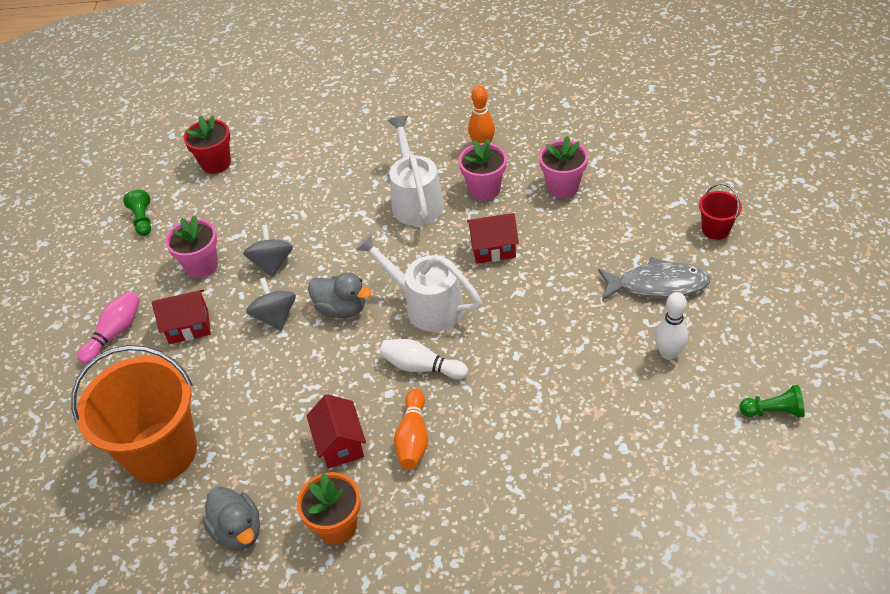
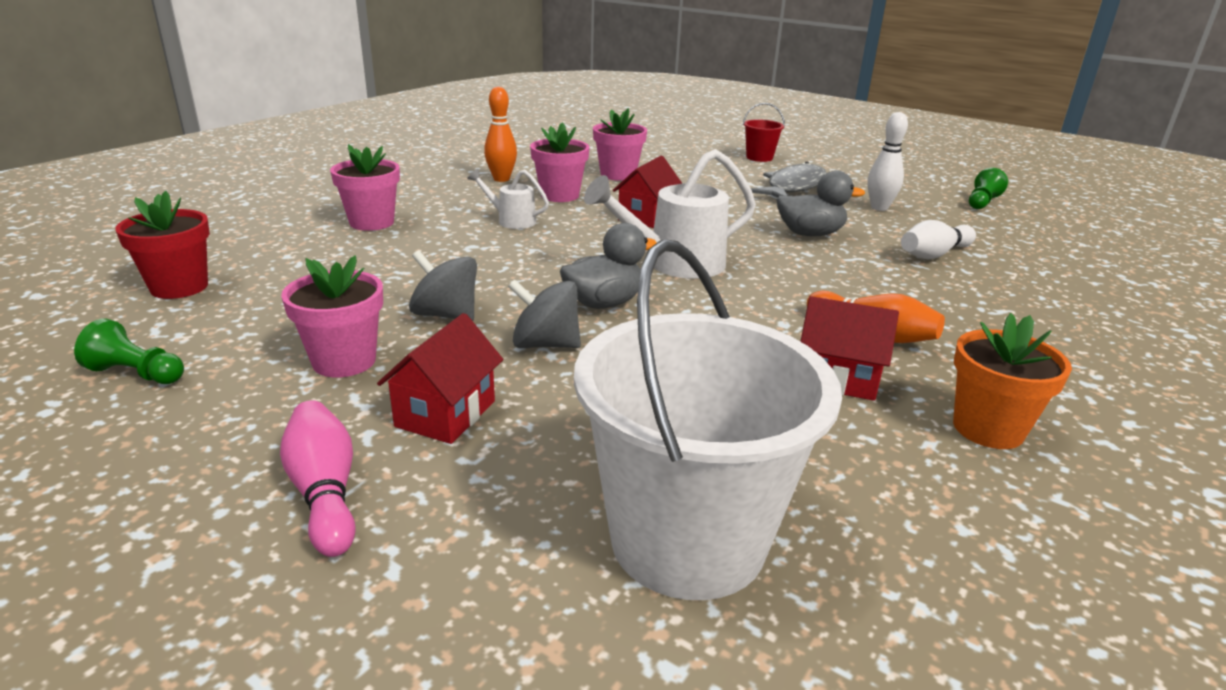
camera: 60 degrees left, 20 degrees down
(161, 452) = (687, 540): orange bucket -> white bucket
(238, 530) = (942, 518): grey duck -> grey duck (810, 234)
(350, 155) = (372, 222): none -> pink flower pot
(416, 200) = (511, 221): white watering can -> white watering can, size x0.54
(421, 367) = (765, 295): white bowling pin -> white bowling pin (934, 254)

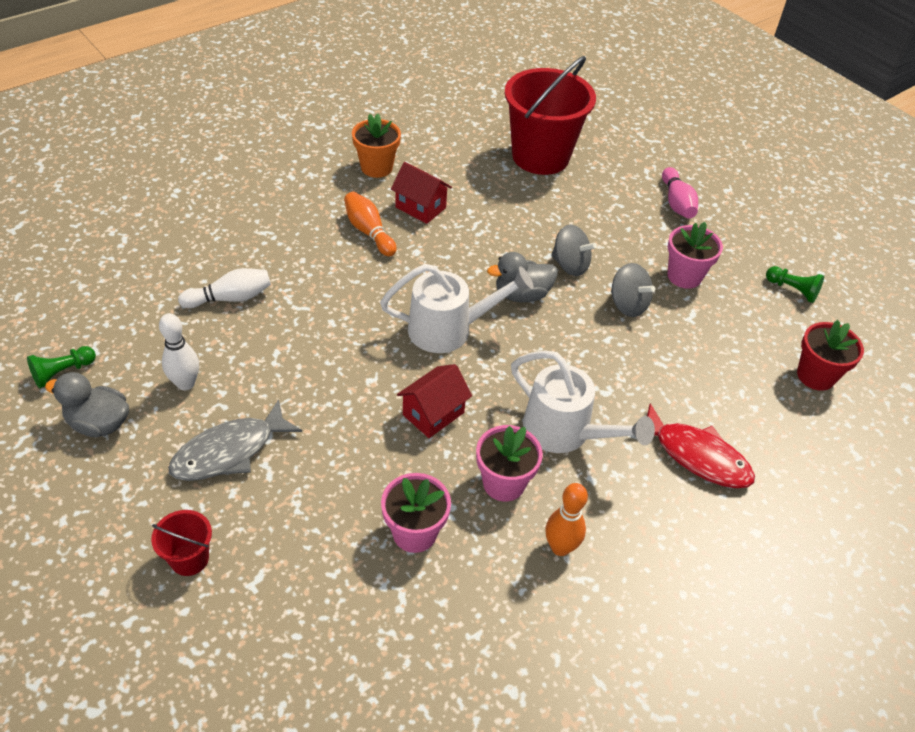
camera: 165 degrees left, 20 degrees up
(372, 222) = (696, 456): pink flower pot -> red fish
(445, 414) = (628, 230): red house -> none
(511, 221) = (565, 432): white watering can -> white watering can, size x1.86
(687, 540) = (540, 156): white bucket -> red bucket
(810, 234) = (303, 350): grey duck -> grey duck (99, 423)

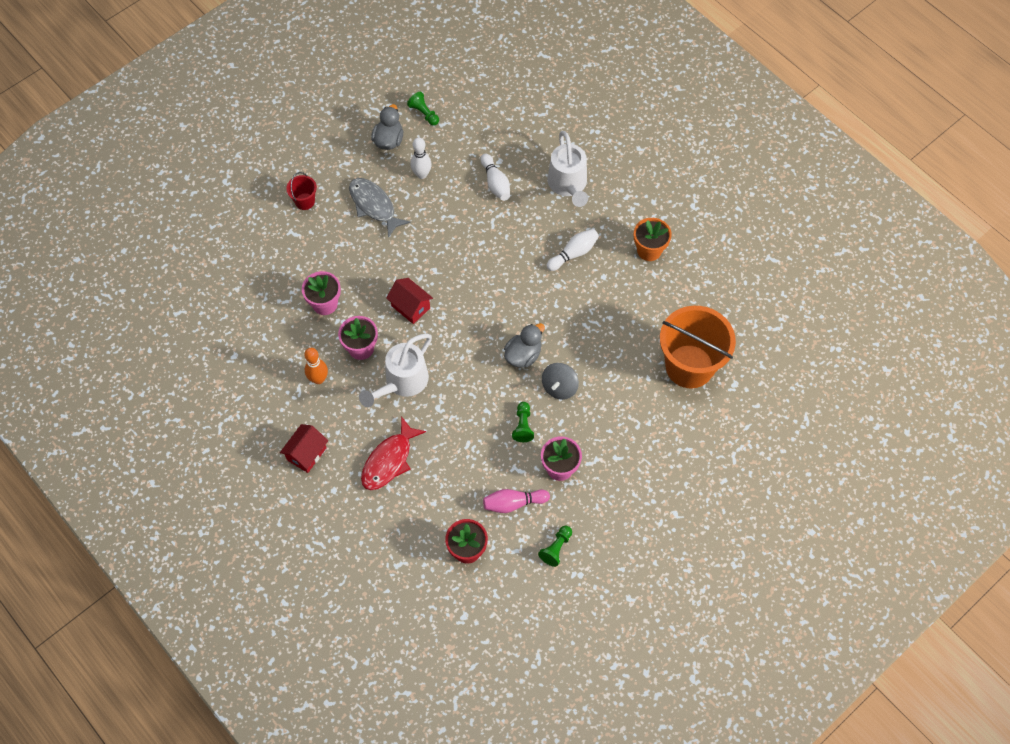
camera: 90 degrees right, 15 degrees up
(369, 232) = (573, 253): orange bowling pin -> white bowling pin
(420, 207) = (607, 284): red house -> red house (306, 454)
(449, 329) = (483, 311): white watering can -> white watering can (568, 185)
(522, 294) = (523, 355): grey duck -> grey duck turned 60 degrees clockwise
(540, 156) = (689, 366): red bucket -> orange bucket
(628, 304) = (523, 426): grey spinning top -> green pawn
(676, 203) = (649, 470): pink bowling pin -> pink bowling pin (513, 503)

